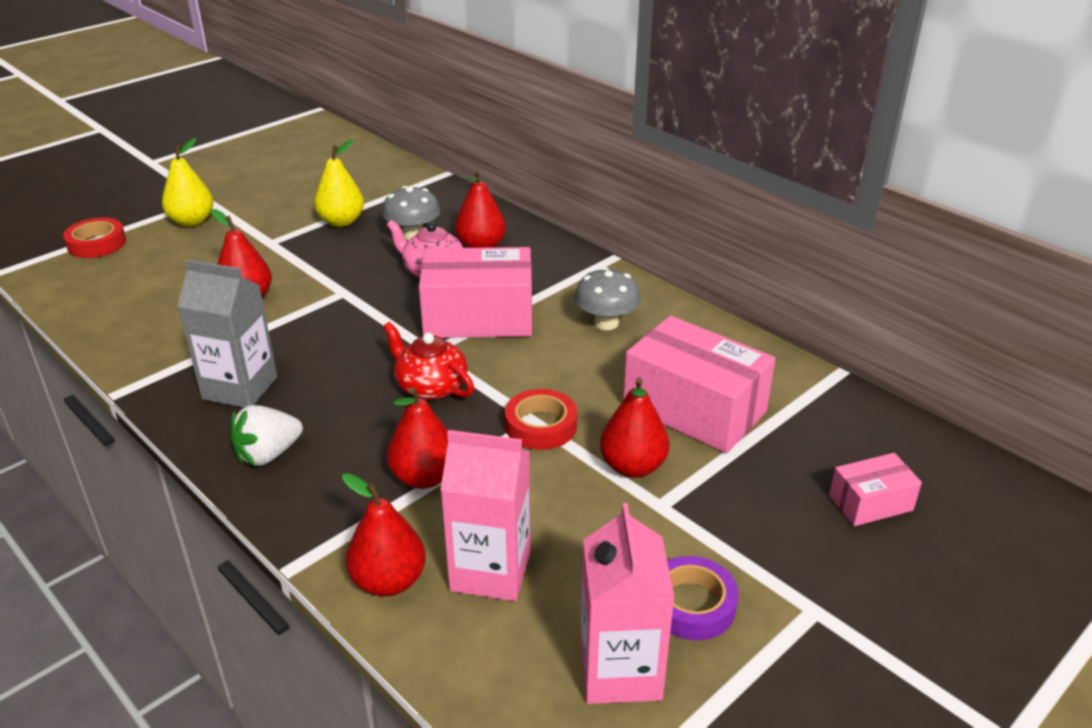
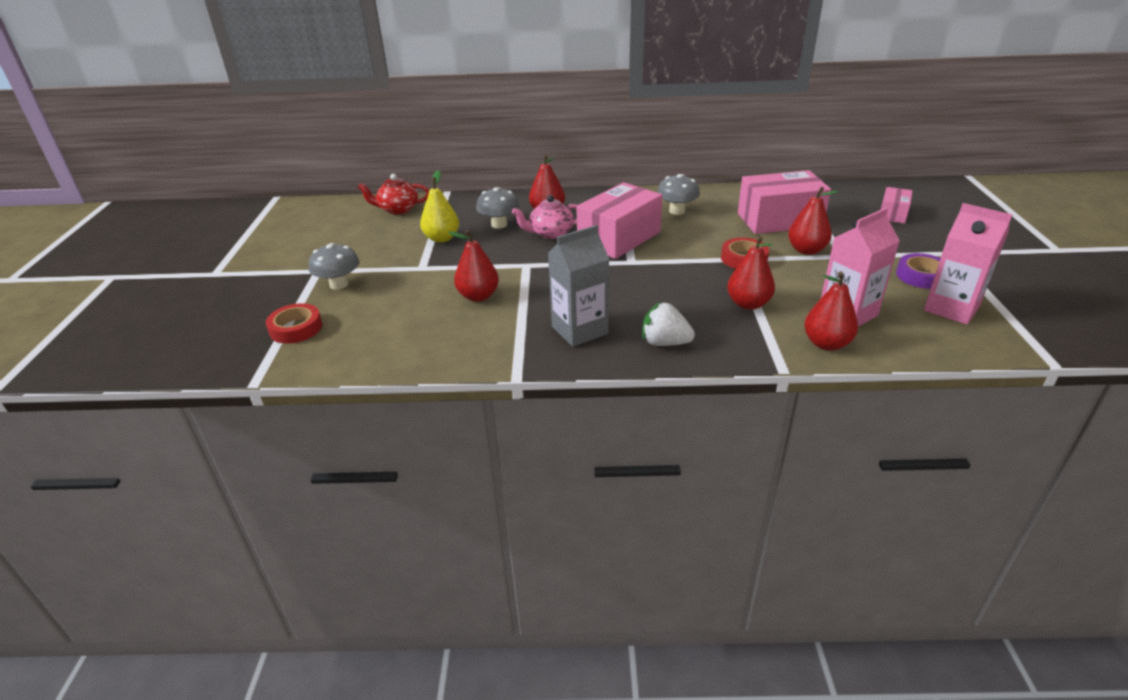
camera: 45 degrees left, 0 degrees up
(192, 221) = (339, 284): yellow pear -> grey mushroom
(268, 454) = (665, 343): white strawberry -> white strawberry turned 105 degrees clockwise
(430, 387) = (666, 274): red teapot -> red teapot (398, 209)

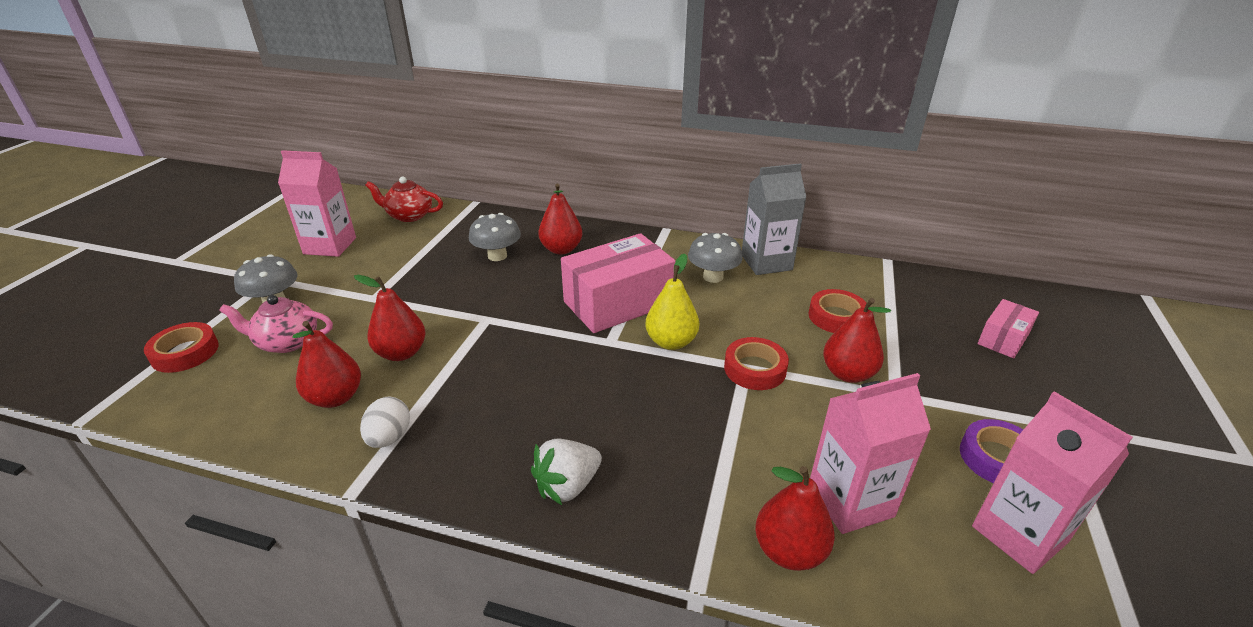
camera: 15 degrees right, 0 degrees up
(348, 240) = (330, 246): none -> pink carton
(442, 238) = (424, 262): yellow pear -> yellow pear (671, 342)
(516, 344) = (389, 437): none -> white egg
(550, 233) = (544, 279): pink teapot -> pink teapot (287, 342)
(579, 330) = (477, 435): grey carton -> grey carton (766, 262)
(665, 343) = (567, 486): white strawberry -> white strawberry turned 75 degrees counterclockwise
(748, 304) = (717, 447): red pear -> red pear (335, 398)
(779, 220) = (836, 317): pink box -> red tape

